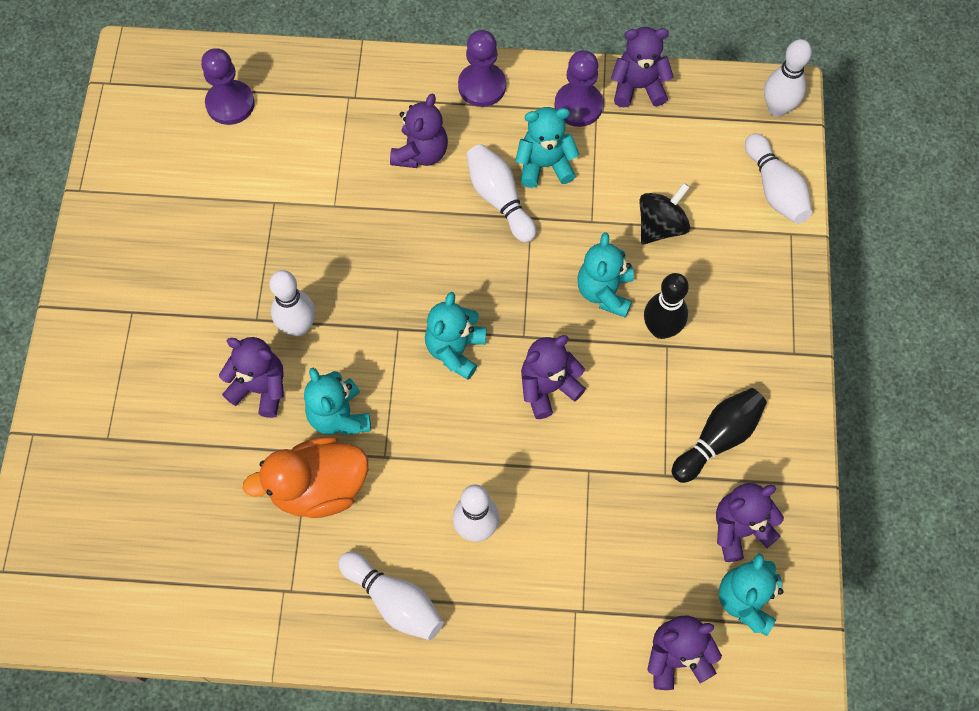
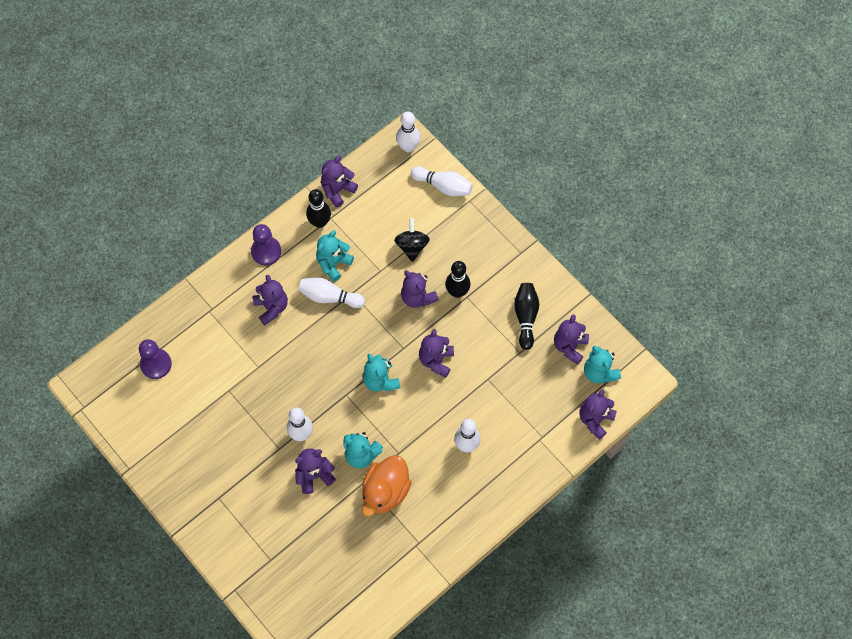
camera: 45 degrees left, 0 degrees up
(394, 601) = (464, 505): white bowling pin -> none
(578, 106) = (320, 222): purple pawn -> black bowling pin
(604, 292) = (417, 297): turquoise teddy bear -> purple teddy bear

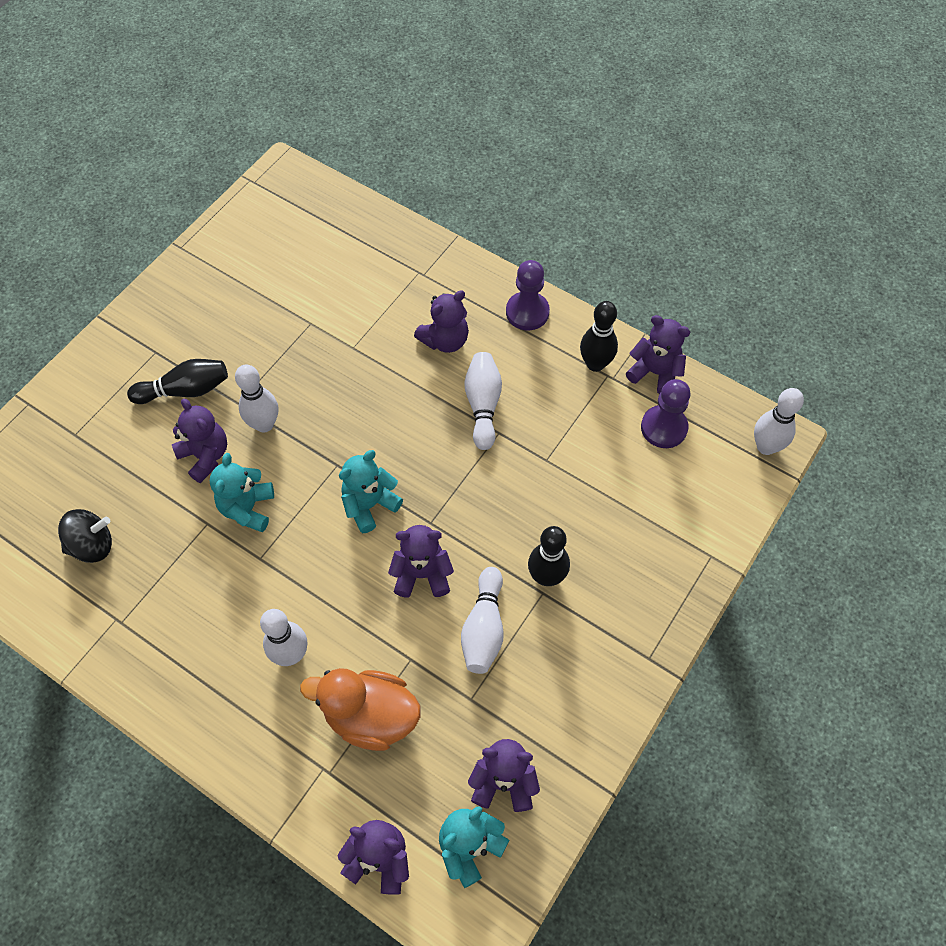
camera: 75 degrees right, 5 degrees down
(156, 364) = (328, 236): purple pawn -> purple pawn (664, 428)
(333, 263) = (537, 397): turquoise teddy bear -> none
(385, 492) = (195, 555): orange duck -> orange duck (370, 716)
(412, 246) = (601, 493): black spinning top -> black spinning top (92, 545)
(417, 297) = (519, 522): purple teddy bear -> none
(443, 186) = (720, 512): white bowling pin -> white bowling pin (484, 628)
(525, 317) = (535, 694): black bowling pin -> black bowling pin (185, 390)

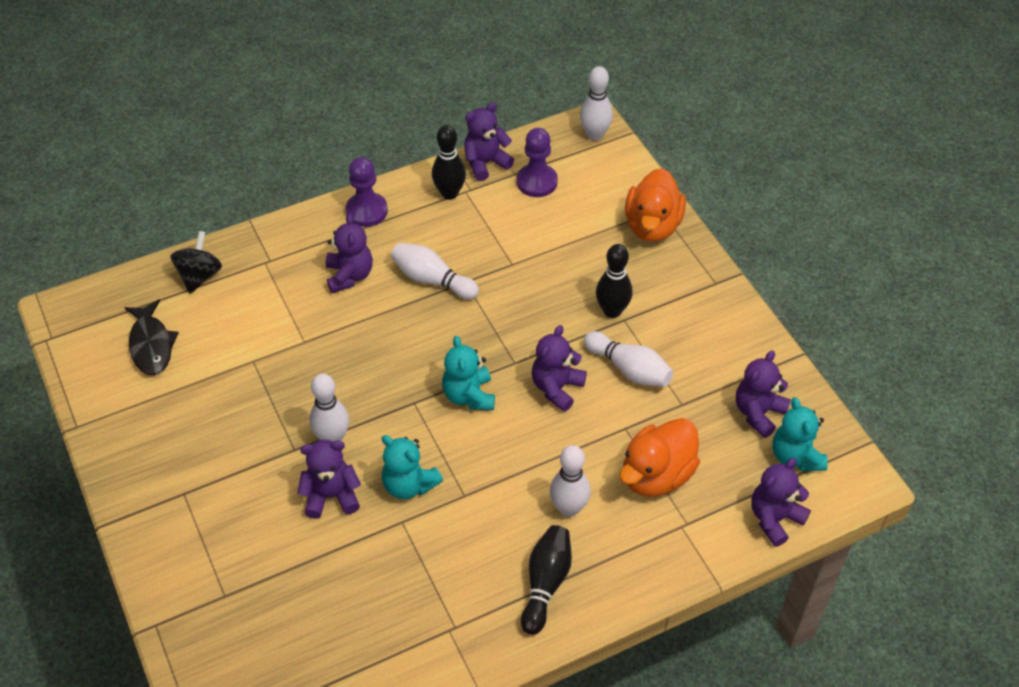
camera: 60 degrees left, 10 degrees down
(92, 545) = (359, 622): black spinning top -> black spinning top (199, 276)
(185, 390) = (247, 485): black bowling pin -> black bowling pin (545, 584)
(285, 247) = (151, 345): none -> black fish
(683, 560) = (652, 226): none -> orange duck

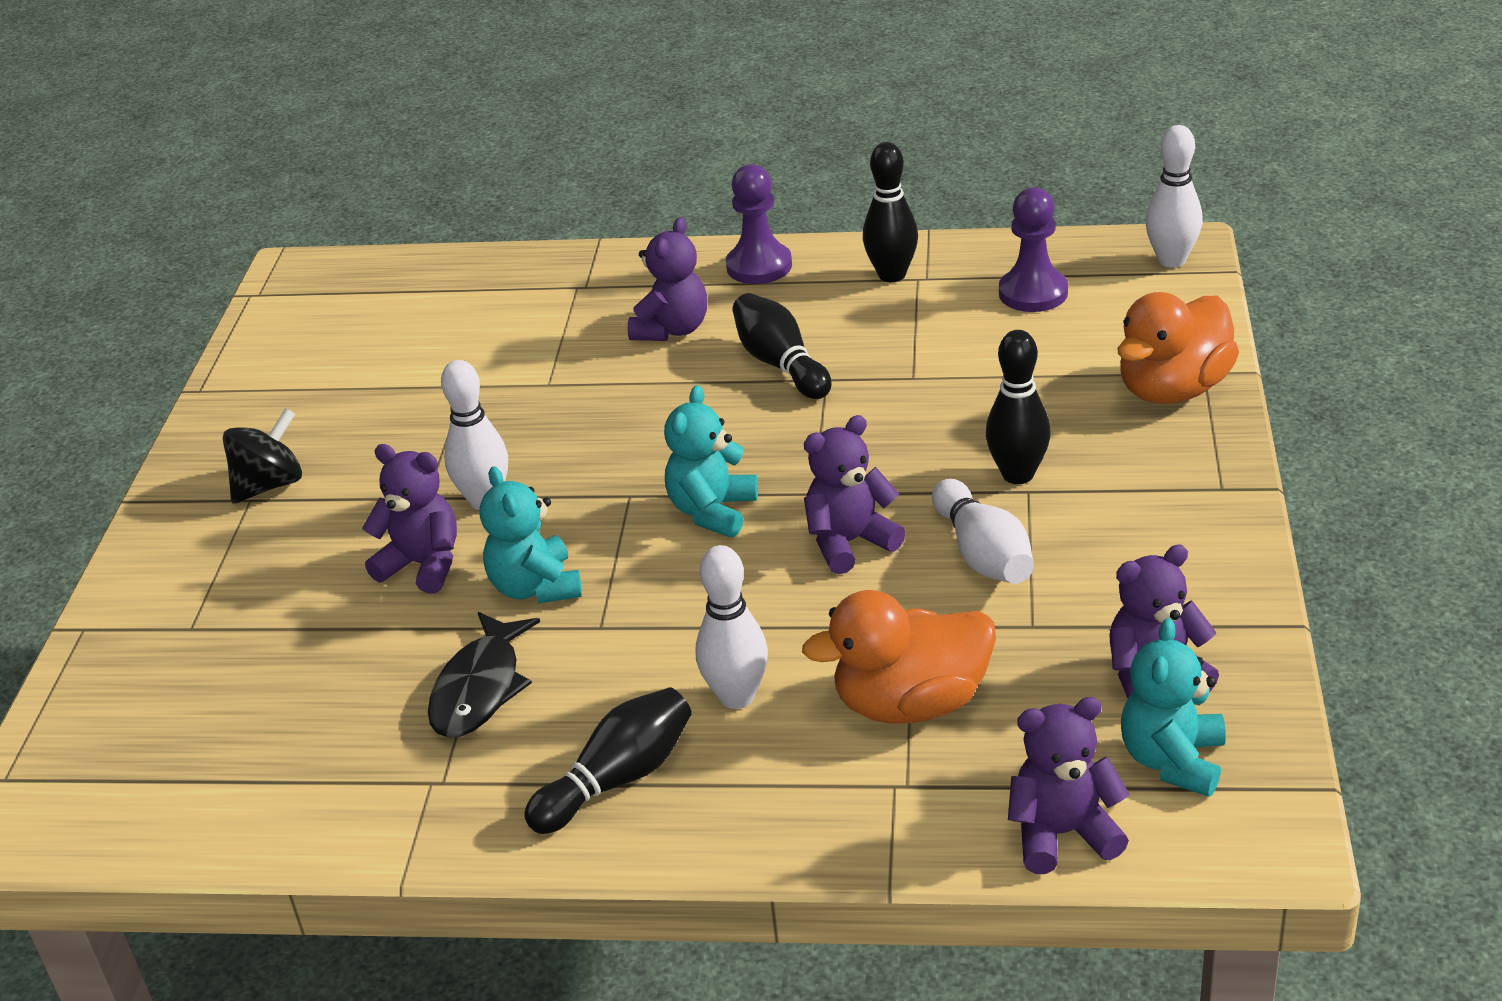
camera: 35 degrees right, 15 degrees down
(151, 345) = (361, 333): black fish -> black fish (480, 688)
(199, 276) = (484, 279): black spinning top -> black spinning top (270, 485)
(432, 280) = (781, 364): white bowling pin -> black bowling pin
(485, 163) = (974, 254): purple teddy bear -> none

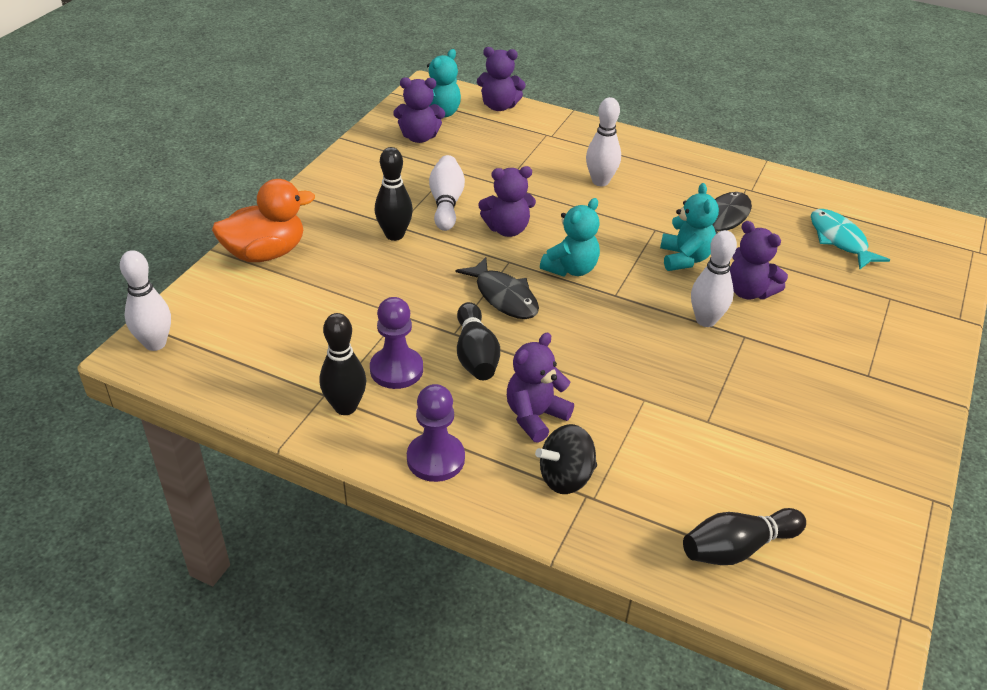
camera: 165 degrees left, 5 degrees up
(260, 715) = (839, 240): none -> turquoise fish
(270, 485) = (855, 381): black spinning top -> black spinning top (565, 477)
(617, 779) = (666, 168): black bowling pin -> black bowling pin (737, 548)
(789, 441) = (504, 297): none -> black fish
(911, 703) = (525, 158): orange duck -> none
(1033, 293) = (269, 351): purple pawn -> purple pawn (396, 370)

